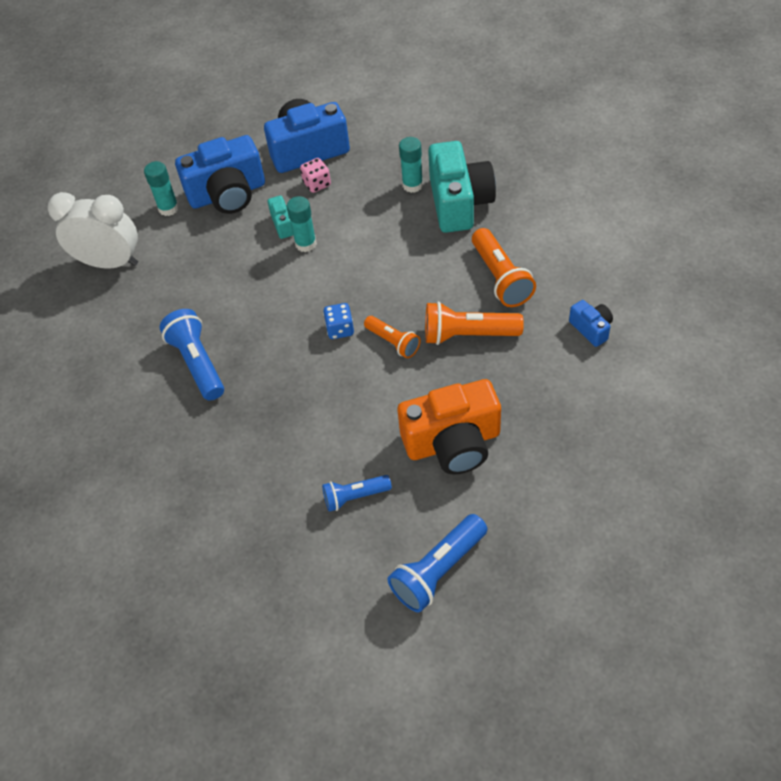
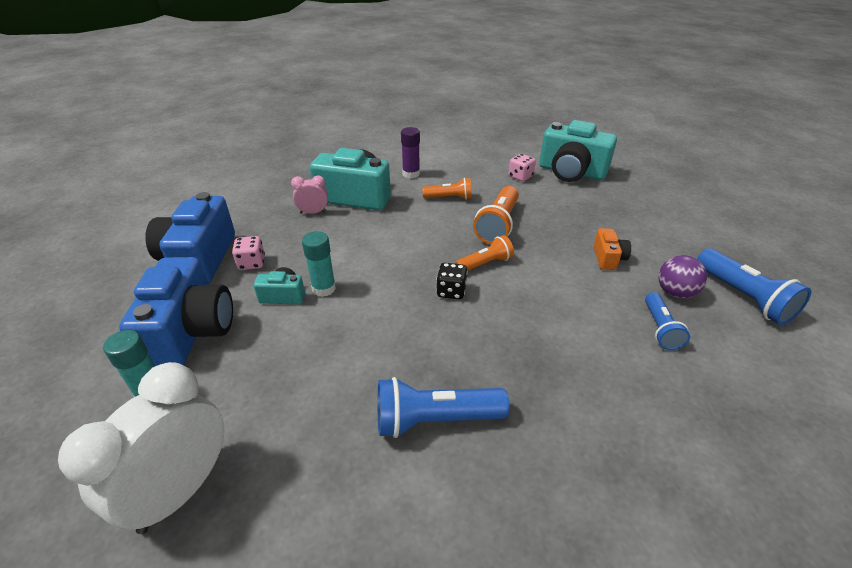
camera: 75 degrees left, 15 degrees down
(340, 329) = (451, 291): blue dice -> black dice
(412, 185) = (313, 212): turquoise glue stick -> pink clock
(418, 507) = (675, 293): none -> purple ball
(453, 442) = (608, 258): orange camera -> orange camera, size x0.47
(500, 278) = (449, 198): orange flashlight -> orange flashlight, size x0.63
(534, 228) = (411, 174): none -> purple glue stick
(591, 328) = (520, 177): blue camera -> pink dice
(638, 378) = (571, 172): none -> turquoise camera

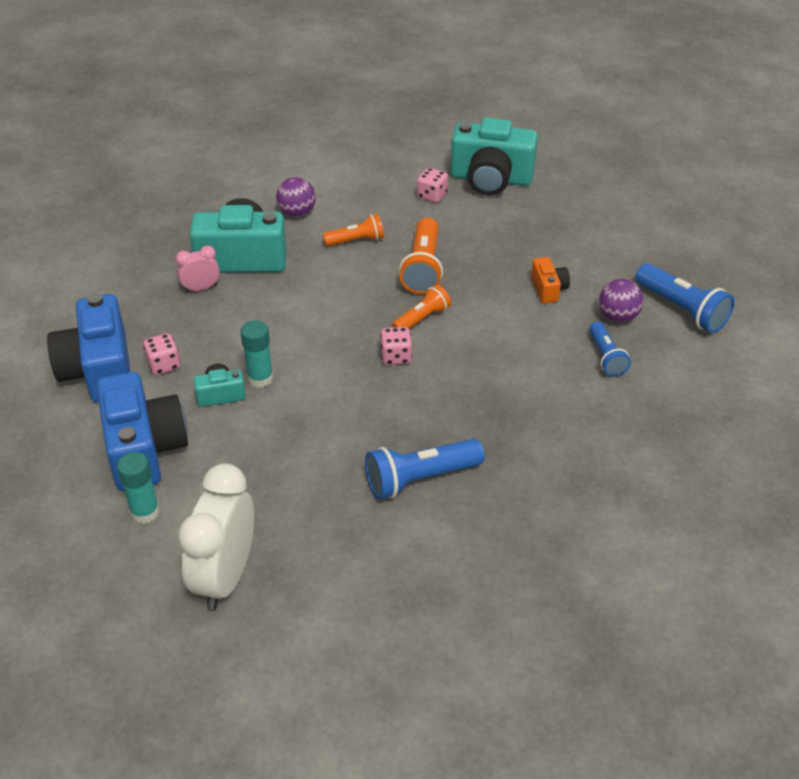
camera: 15 degrees left, 5 degrees up
(411, 174) = (297, 213): purple glue stick -> purple ball
(451, 291) = (396, 356): black dice -> pink dice

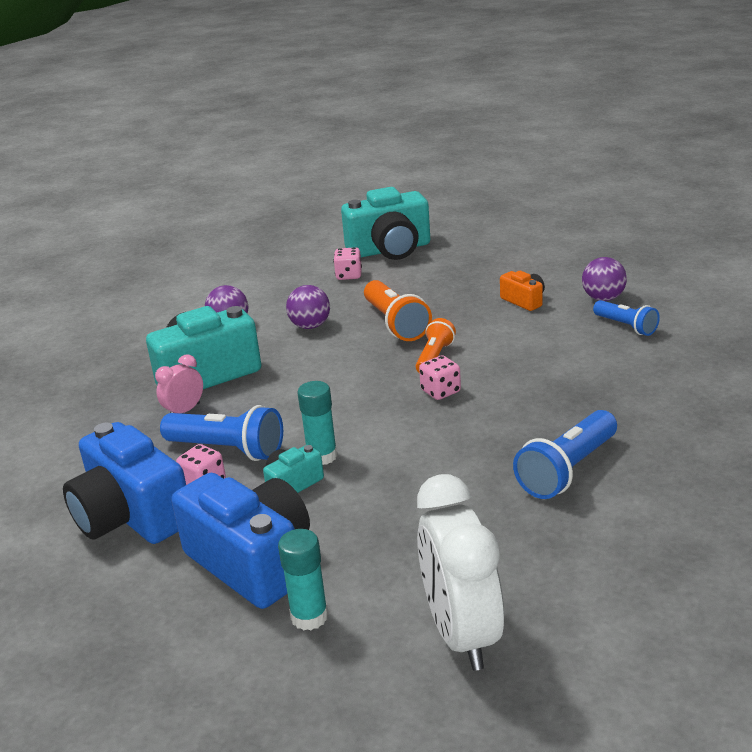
camera: 25 degrees left, 15 degrees down
(356, 240) = (310, 326): orange flashlight -> purple ball
(682, 309) = (648, 277): blue flashlight -> blue flashlight (227, 449)

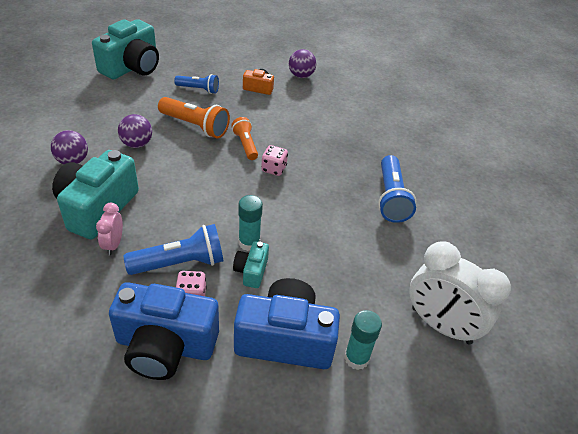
camera: 45 degrees left, 15 degrees up
(349, 275) = (123, 95): pink dice -> none
(626, 326) = (331, 92): blue flashlight -> blue flashlight (198, 89)

